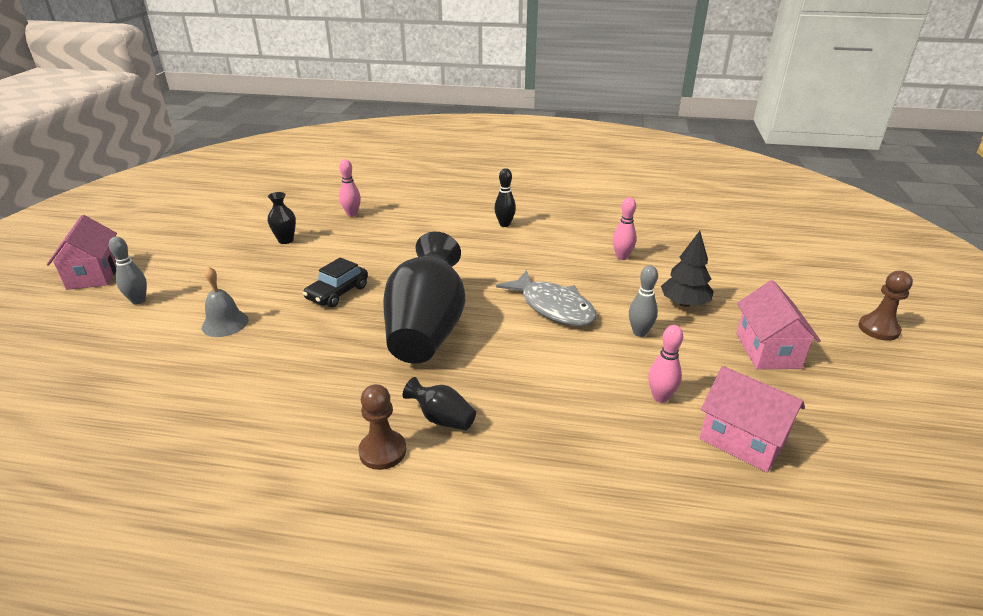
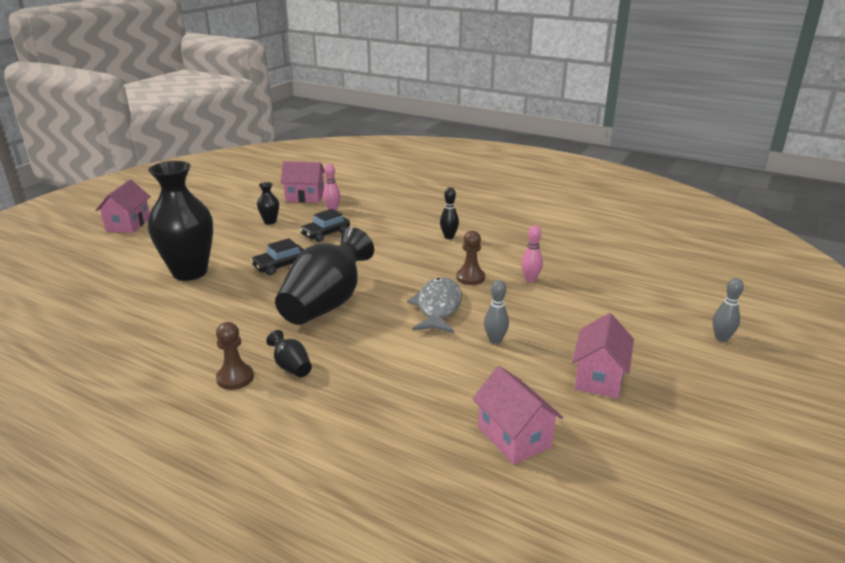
camera: 20 degrees right, 5 degrees down
(138, 301) = (145, 247): grey bowling pin -> grey bowling pin (721, 338)
(225, 323) = (190, 272): grey bell -> black vase
(308, 203) = (305, 197): none -> pink house
(364, 244) = (325, 234): none -> black car
(553, 307) = (438, 307): grey fish -> grey fish turned 150 degrees counterclockwise
(660, 397) = (471, 391): pink bowling pin -> none
(684, 303) = (555, 326): black tree -> none
(878, 329) = (727, 384): brown pawn -> brown pawn (470, 278)

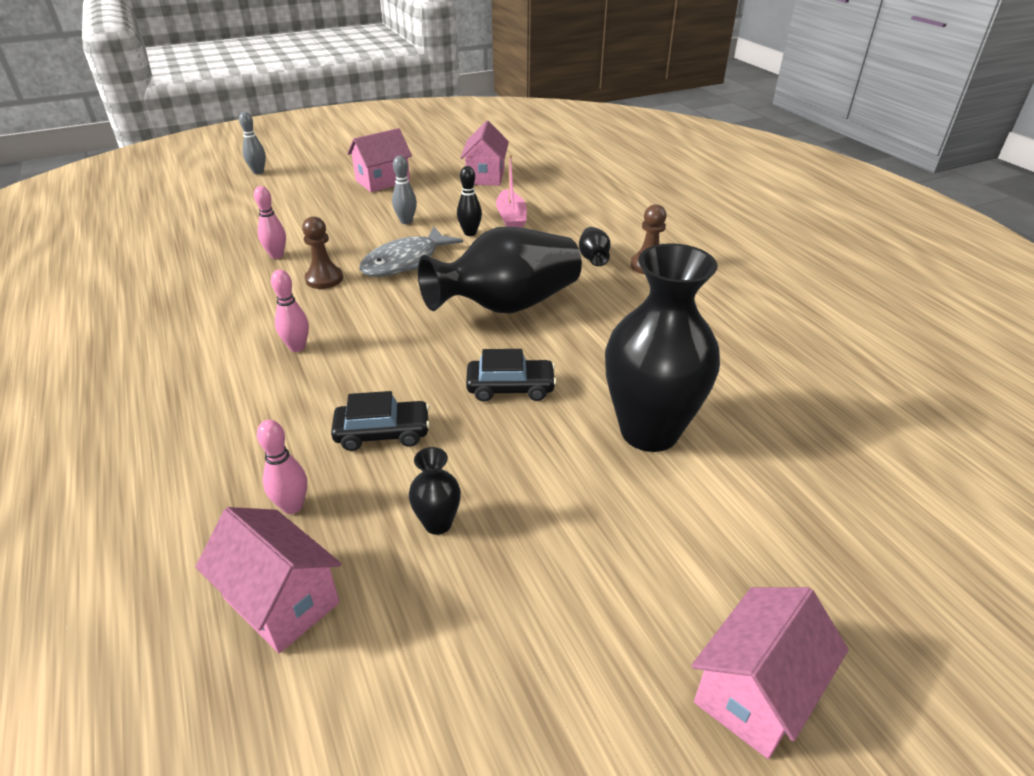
camera: 145 degrees left, 10 degrees up
(409, 383) = (511, 218): none -> pink boat
(419, 245) = (297, 347): none -> pink bowling pin
(449, 237) = (240, 345): black bowling pin -> black bowling pin (470, 233)

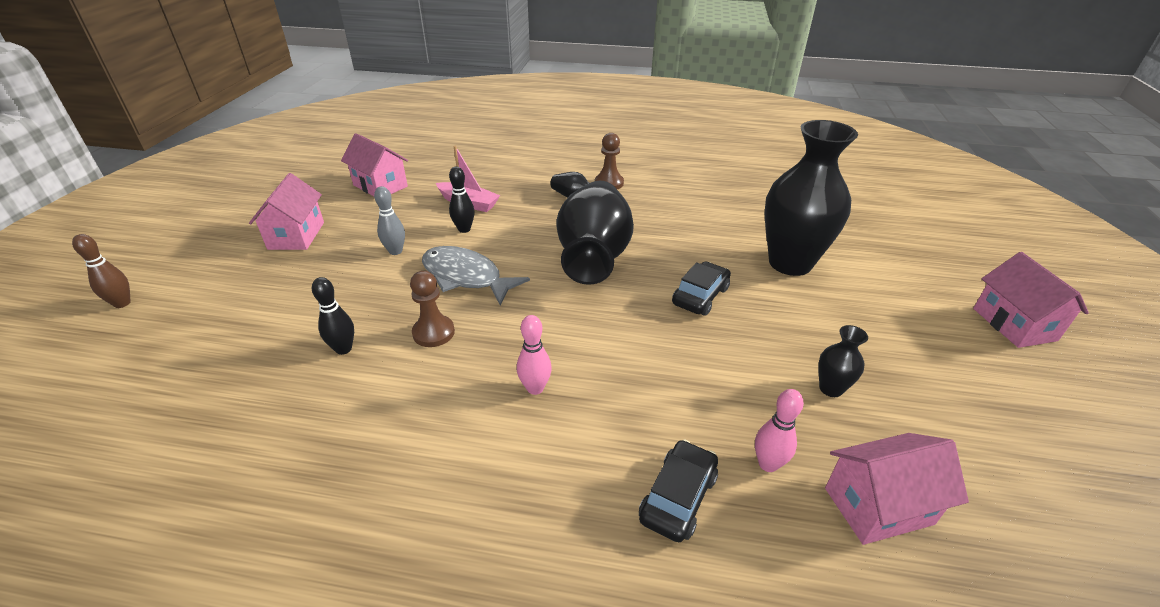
camera: 55 degrees left, 0 degrees up
(258, 172) = (122, 303): grey bowling pin -> brown bowling pin
(277, 255) = (343, 349): pink bowling pin -> black bowling pin
(383, 433) = (707, 379): black car -> black car (678, 497)
(405, 262) = (466, 277): grey fish -> grey fish turned 135 degrees clockwise

